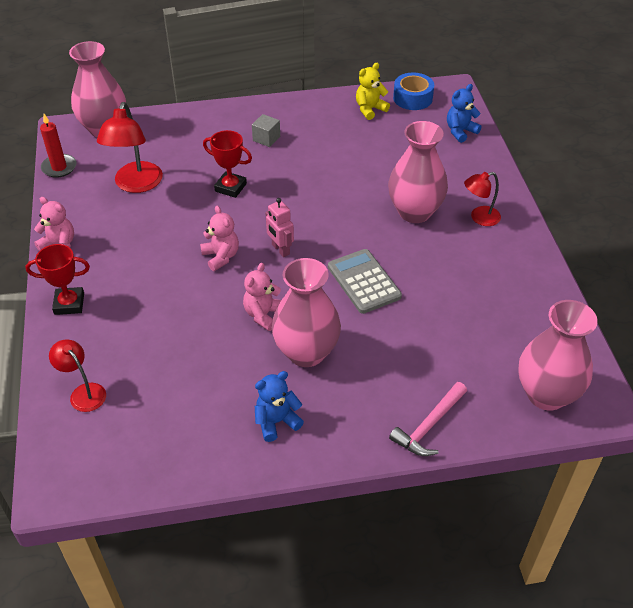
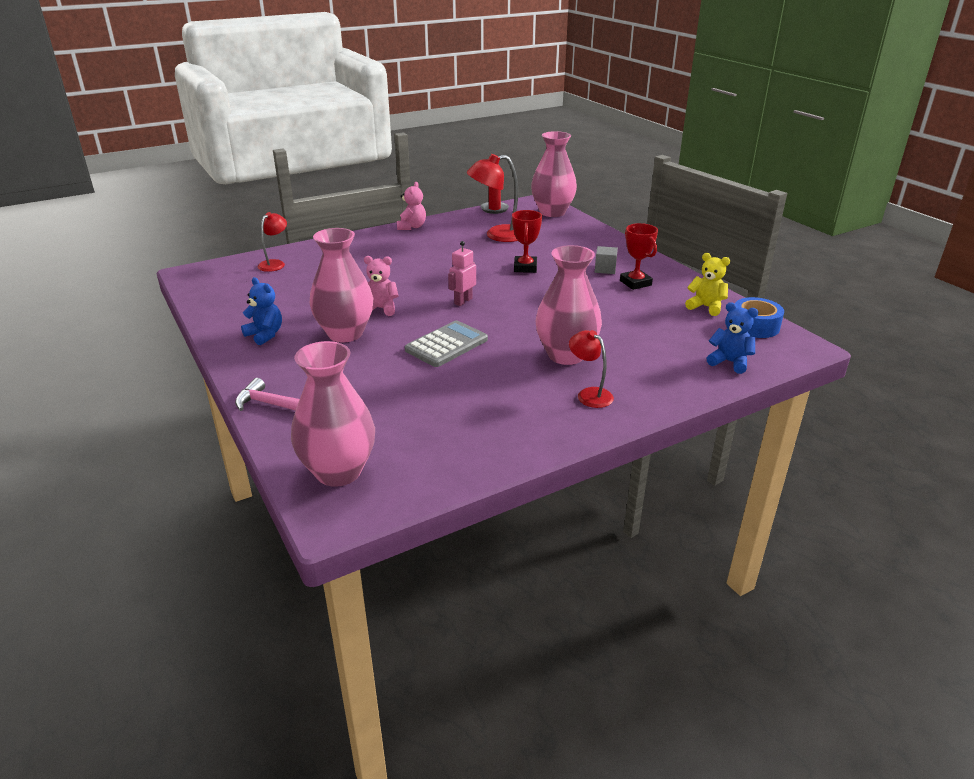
camera: 70 degrees right, 15 degrees down
(69, 304) = (356, 242): red trophy -> red trophy (635, 283)
(221, 257) = (438, 280): pink teddy bear -> none

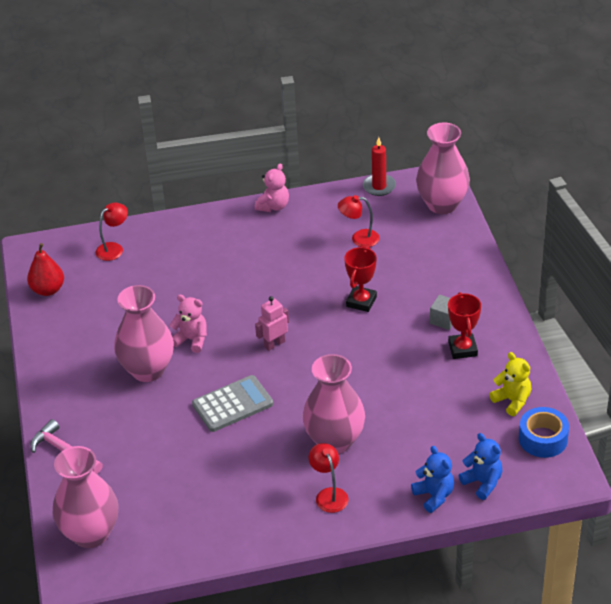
camera: 20 degrees right, 10 degrees up
(217, 295) = (48, 290): none -> red pear
(265, 335) = (77, 357): blue teddy bear -> blue teddy bear (434, 496)
(497, 235) = (359, 238): red lamp -> red lamp, size x0.60

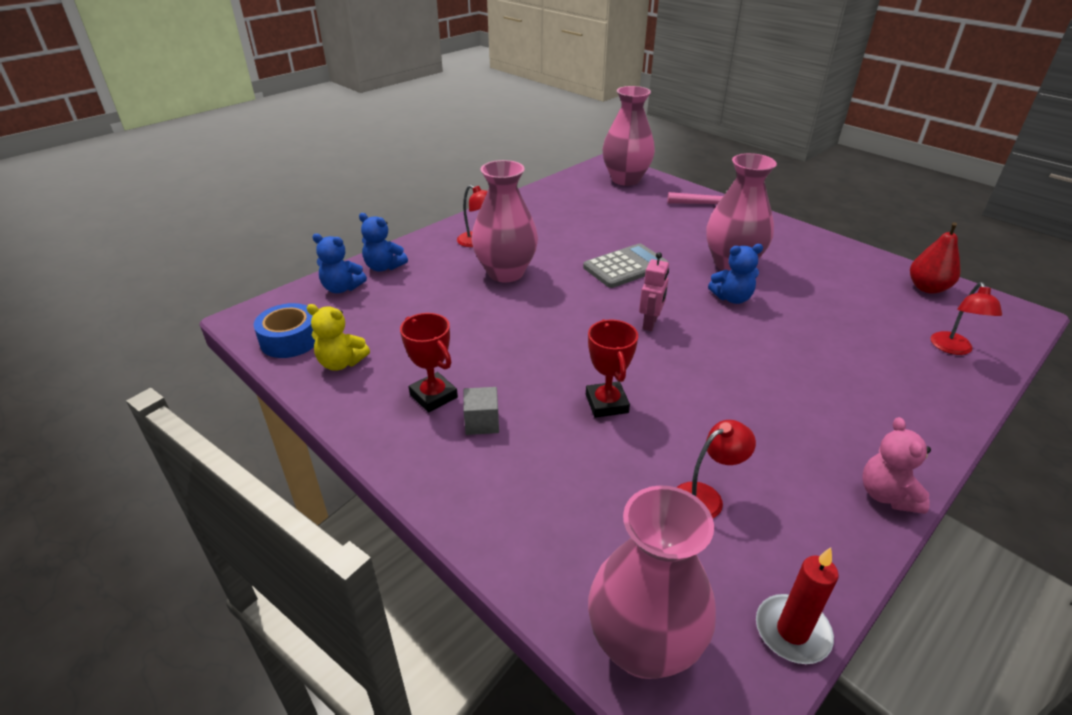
camera: 145 degrees right, 5 degrees down
(192, 340) = (732, 298): pink teddy bear -> blue teddy bear
(232, 404) = (625, 267): grey calculator -> grey calculator turned 150 degrees counterclockwise

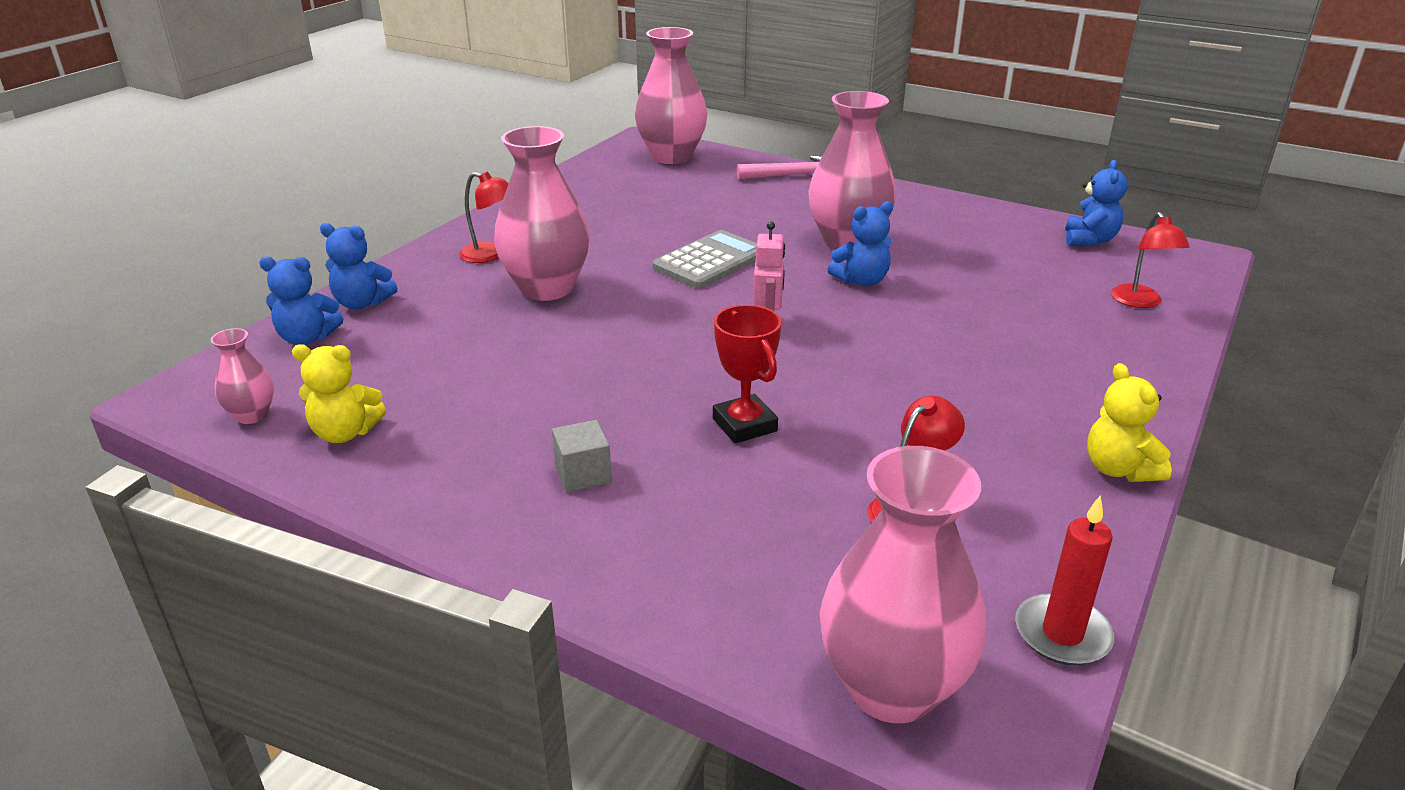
camera: 15 degrees left, 5 degrees down
(290, 340) = (252, 415): blue tape -> pink vase
(433, 396) = (501, 453): red trophy -> none
(887, 495) = (1119, 469): pink teddy bear -> yellow teddy bear
(927, 288) = (1089, 240): red pear -> blue teddy bear

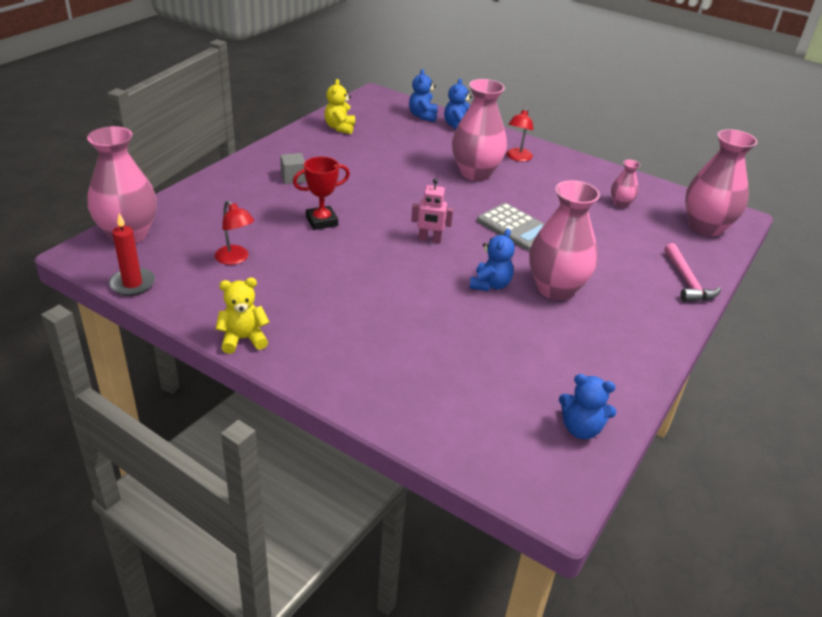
camera: 90 degrees right, 5 degrees up
(252, 415) = (358, 110): pink vase -> pink vase (621, 204)
(861, 281) = (490, 285): blue teddy bear -> blue teddy bear turned 135 degrees counterclockwise
(1140, 302) = (456, 422): red lamp -> none

